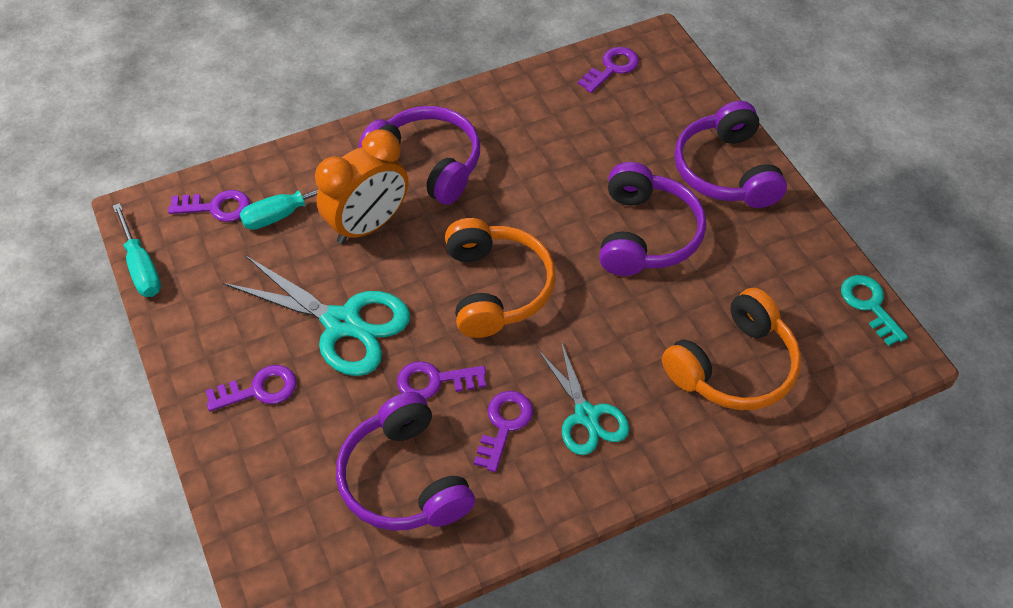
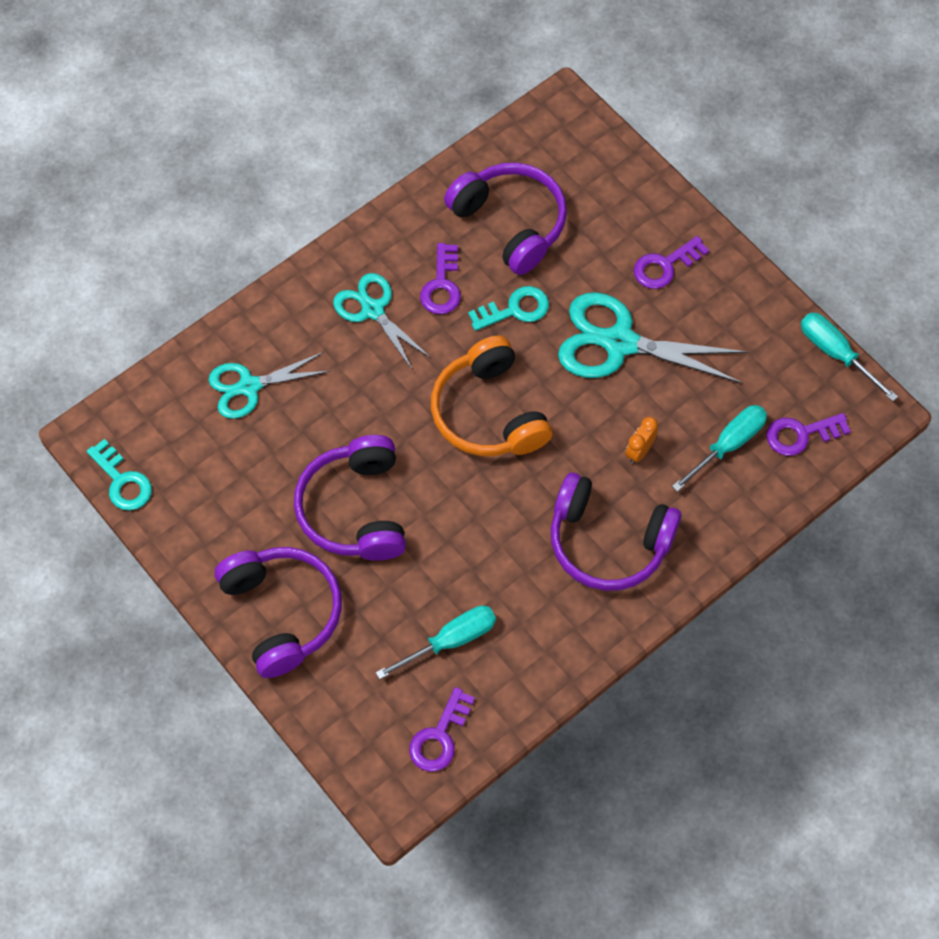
camera: 165 degrees right, 10 degrees up
(368, 225) = (639, 451): orange clock -> orange clock, size x0.43
(434, 381) = (515, 309): purple key -> turquoise key
(586, 124) = (450, 640): none -> turquoise screwdriver
(733, 366) = (249, 386): orange headphones -> turquoise scissors

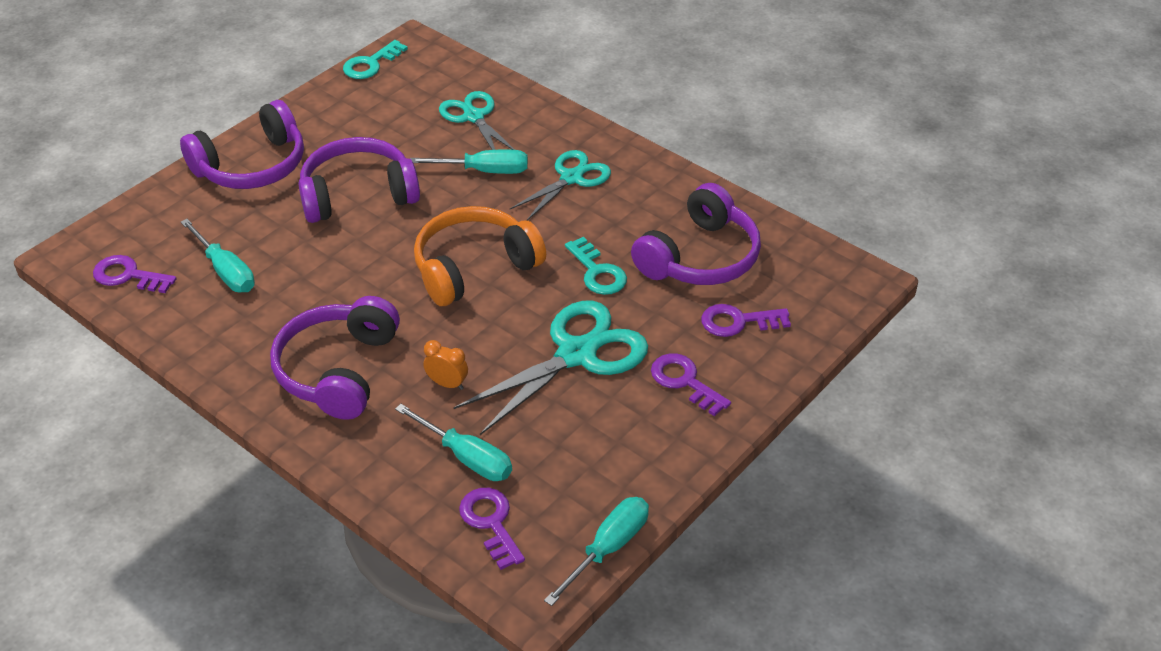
camera: 80 degrees right, 20 degrees down
(343, 387) = (484, 171): none -> turquoise screwdriver
(442, 285) = (611, 219): purple key -> purple key (738, 322)
(619, 342) = (577, 354): turquoise scissors -> turquoise scissors turned 45 degrees clockwise

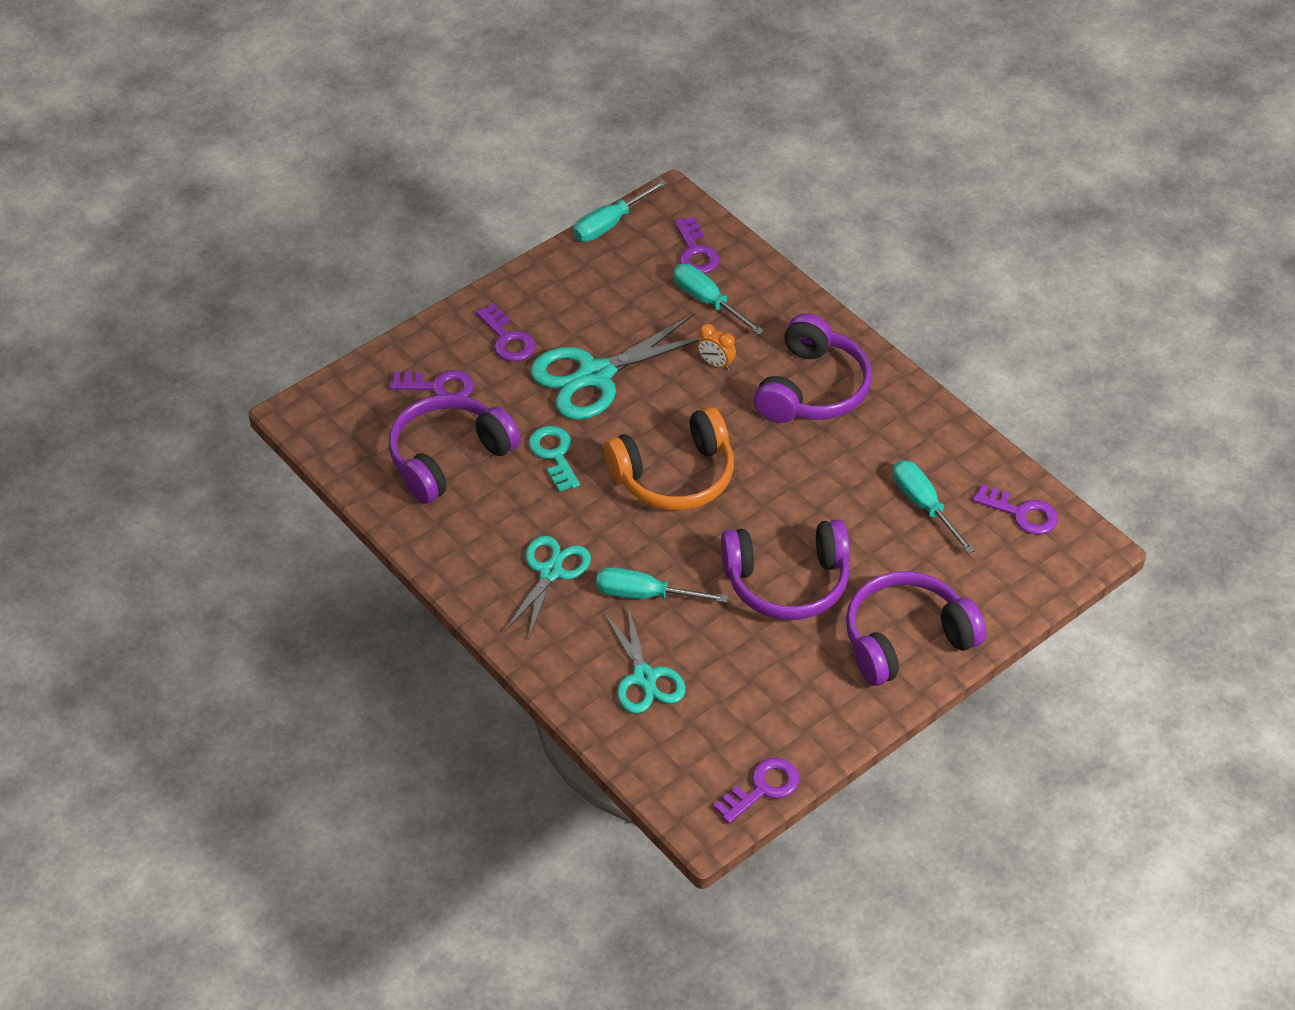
camera: 170 degrees left, 5 degrees up
(371, 64) = (763, 788): turquoise key -> purple key
(572, 178) = (551, 572): turquoise scissors -> turquoise scissors turned 150 degrees clockwise

